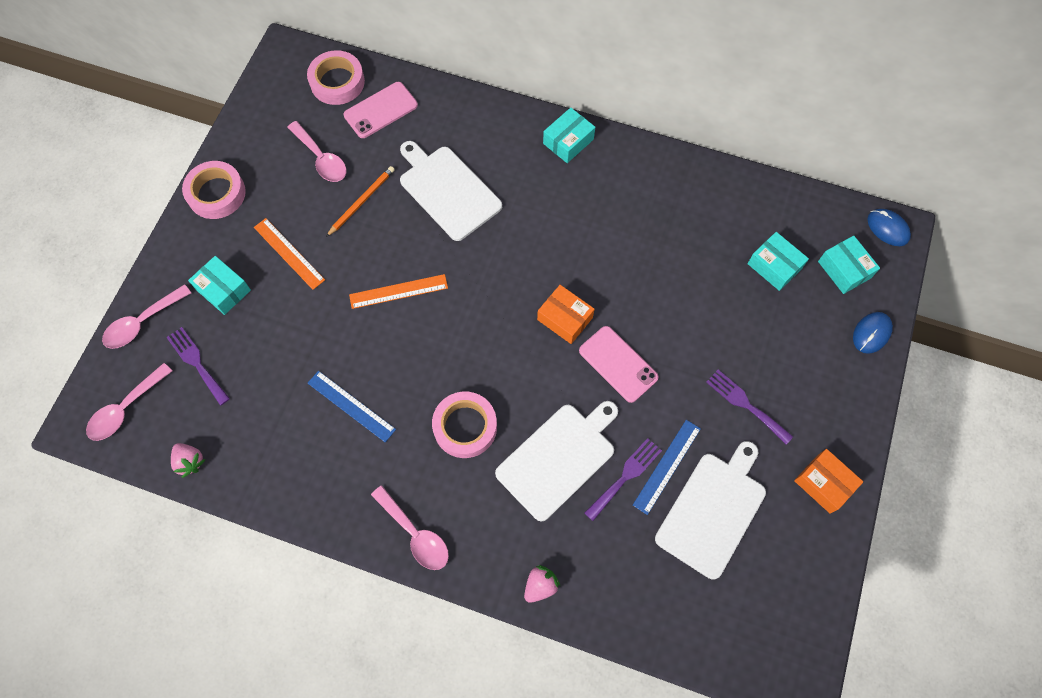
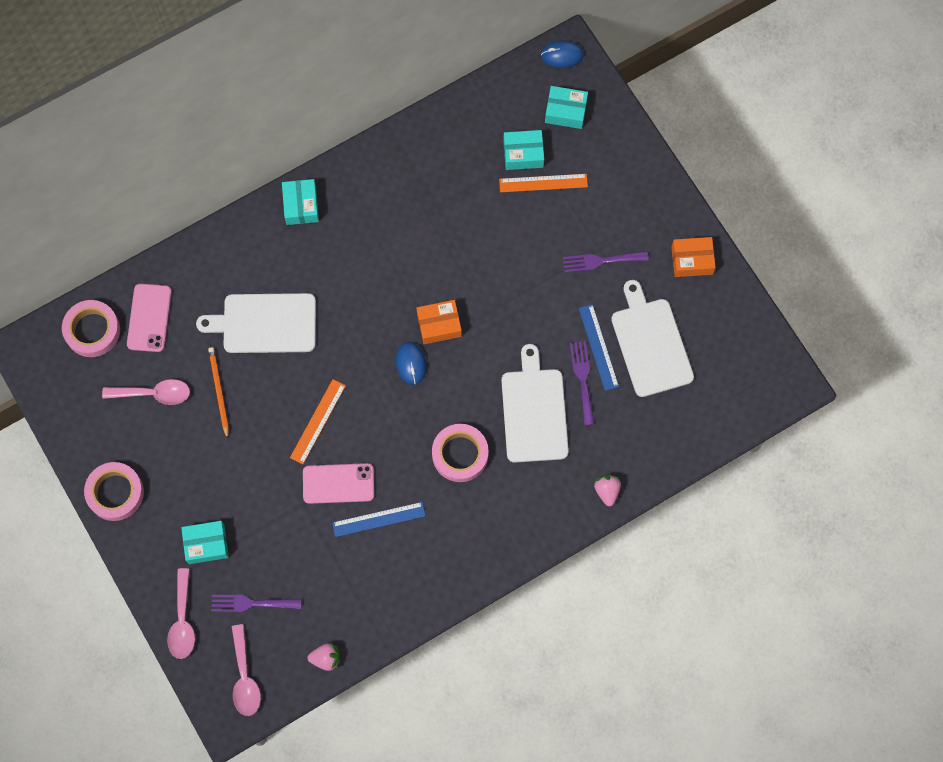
camera: 50 degrees left, 5 degrees up
(289, 253) = (217, 476): orange ruler -> orange ruler (543, 183)
(415, 534) = (506, 544): pink spoon -> none
(618, 364) = (502, 318): pink phone -> pink phone (338, 483)
(871, 333) = (623, 137): blue mouse -> blue mouse (411, 363)

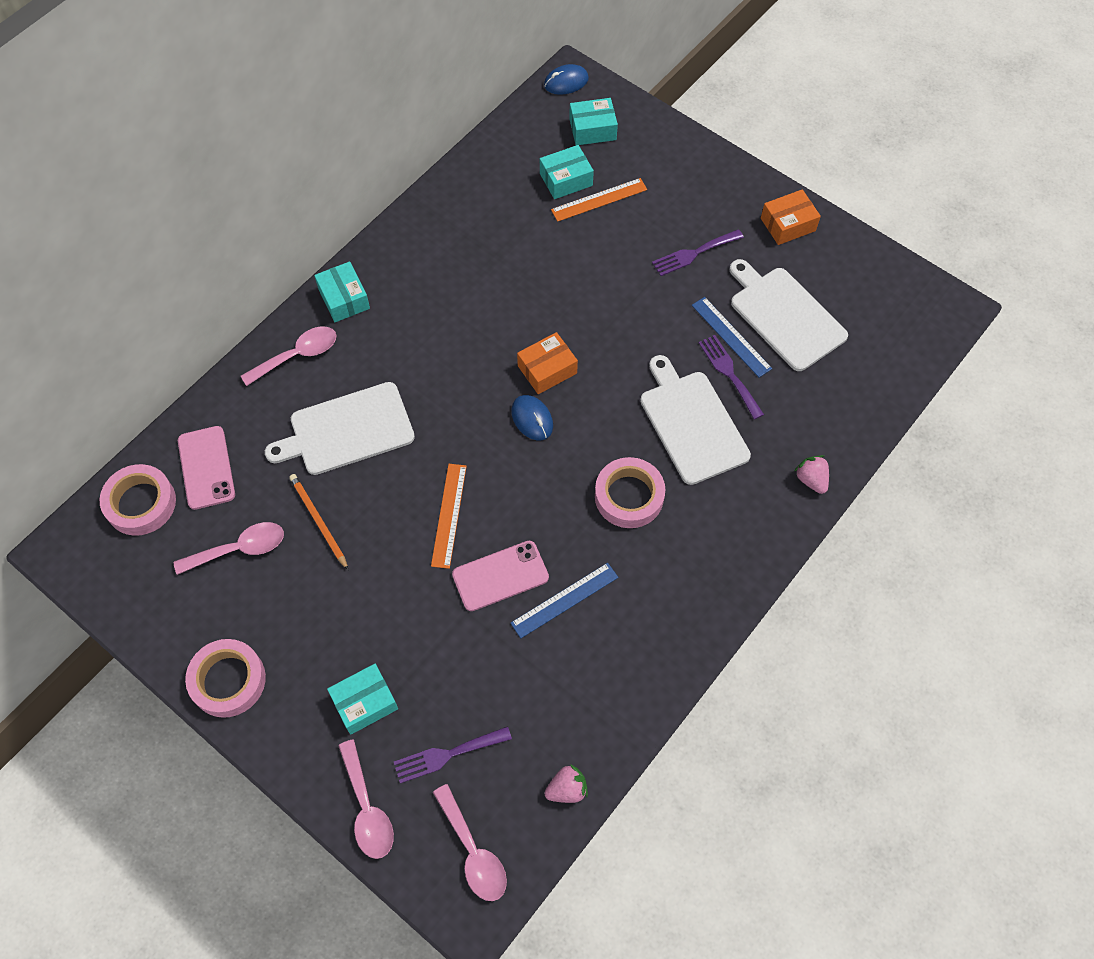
camera: 20 degrees left, 10 degrees down
(248, 245) = (297, 355): none -> pink spoon

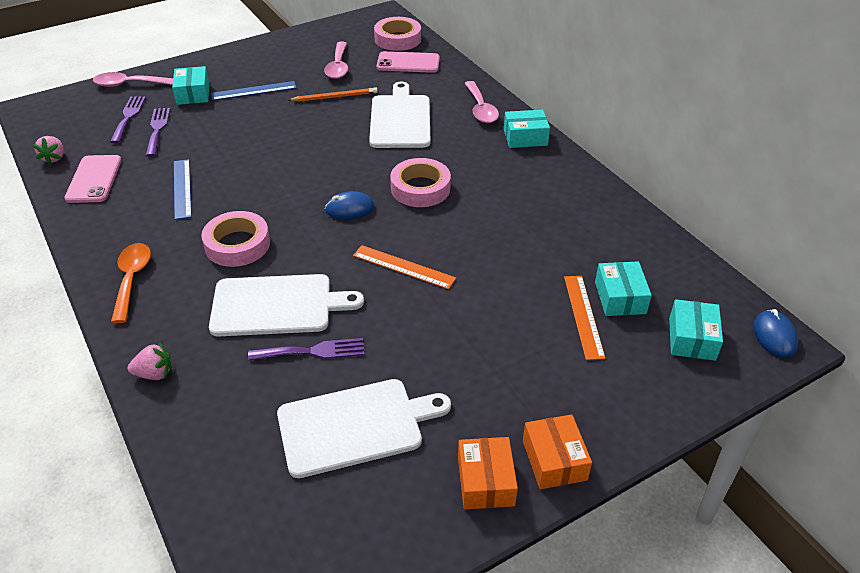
camera: 110 degrees right, 20 degrees down
(228, 680) = (253, 52): pink tape -> pink tape (420, 188)
(449, 515) = (295, 150): orange ruler -> orange ruler (403, 267)
(473, 852) = (61, 115): pink spoon -> none
(500, 576) = (228, 163): pink phone -> pink phone (94, 179)
(547, 369) = (393, 229): orange box -> orange box (554, 460)
(694, 253) = (478, 372): purple fork -> purple fork (157, 129)
(718, 566) = (132, 279): none -> orange spoon
(731, 336) = (355, 368): blue ruler -> blue ruler (254, 91)

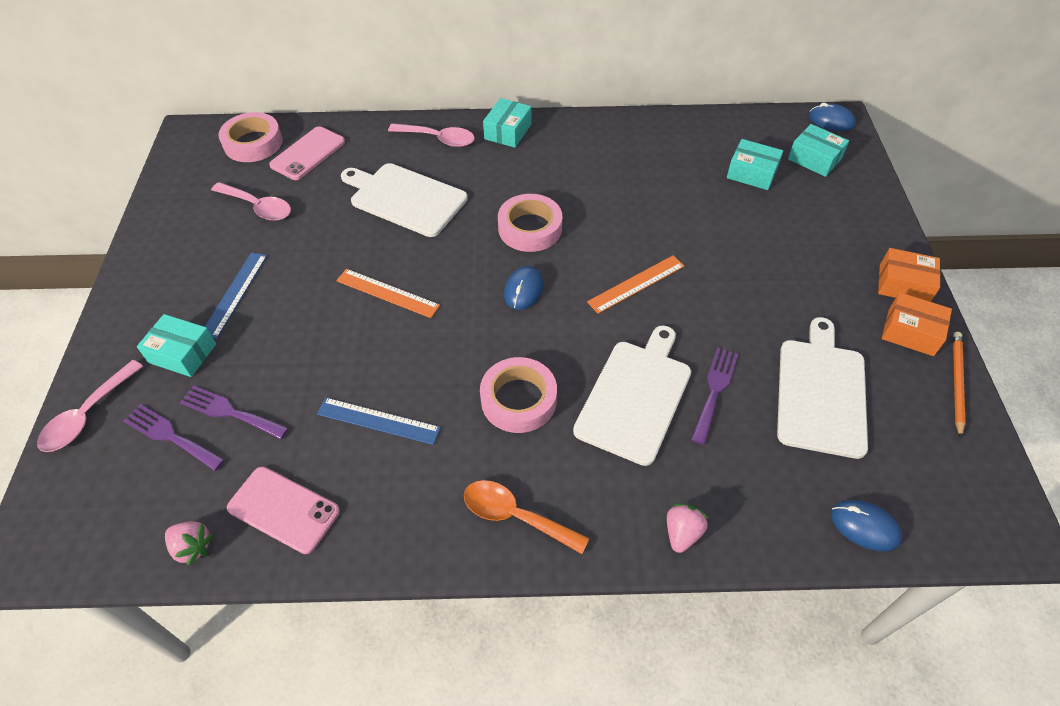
camera: 60 degrees left, 10 degrees up
(213, 496) = (864, 526): none -> blue mouse
(335, 97) = (317, 231): orange pencil -> orange pencil (956, 382)
(583, 316) = (761, 201): orange ruler -> orange ruler (387, 293)

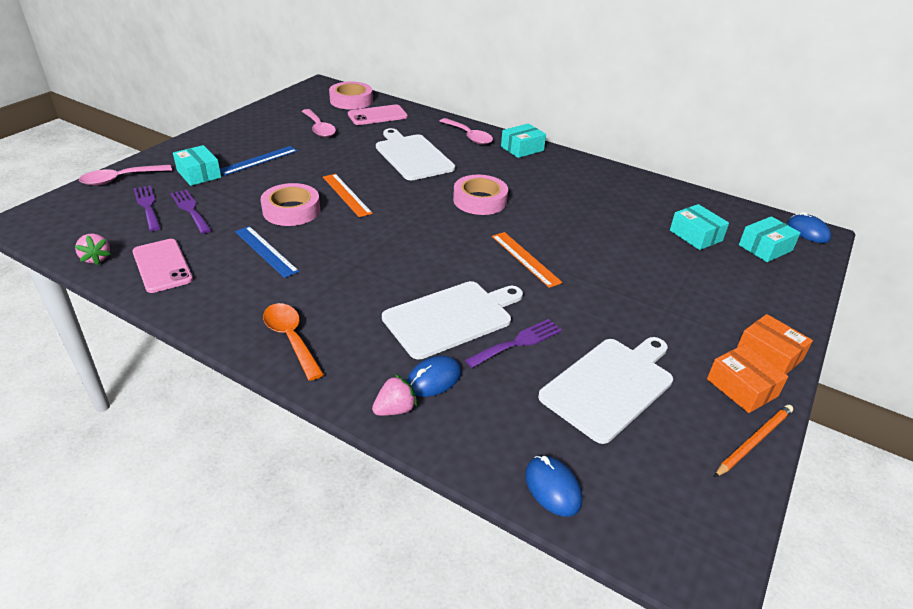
camera: 30 degrees right, 15 degrees down
(518, 399) = (366, 281): pink tape -> pink tape (291, 210)
(523, 290) = (437, 229): blue mouse -> blue mouse (434, 379)
(636, 284) = (525, 259): orange ruler -> orange ruler turned 60 degrees clockwise
(814, 159) = (765, 248): turquoise box -> turquoise box turned 75 degrees clockwise

